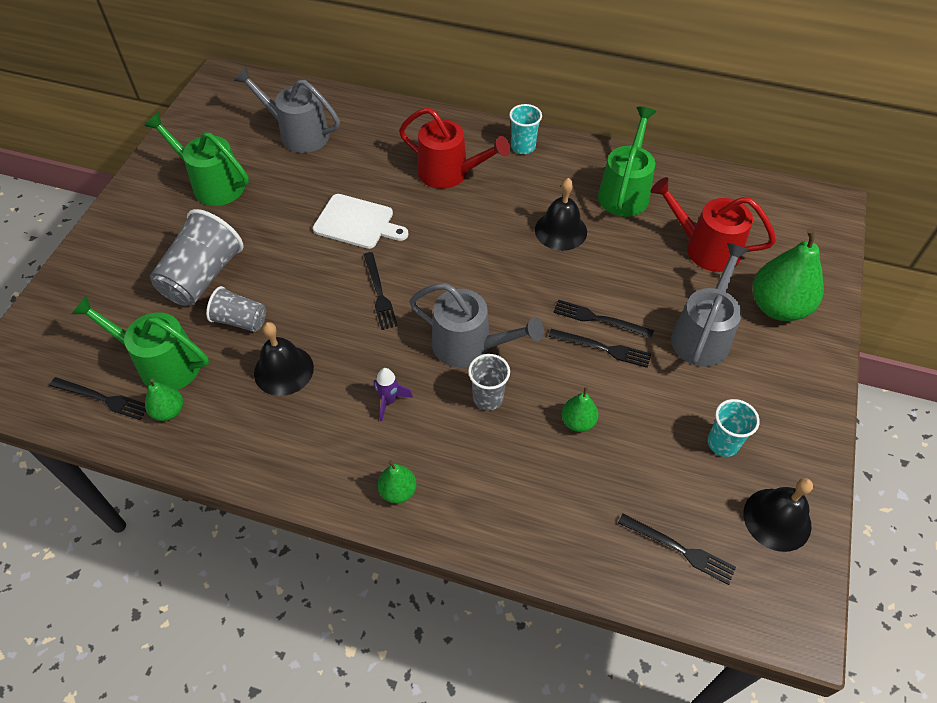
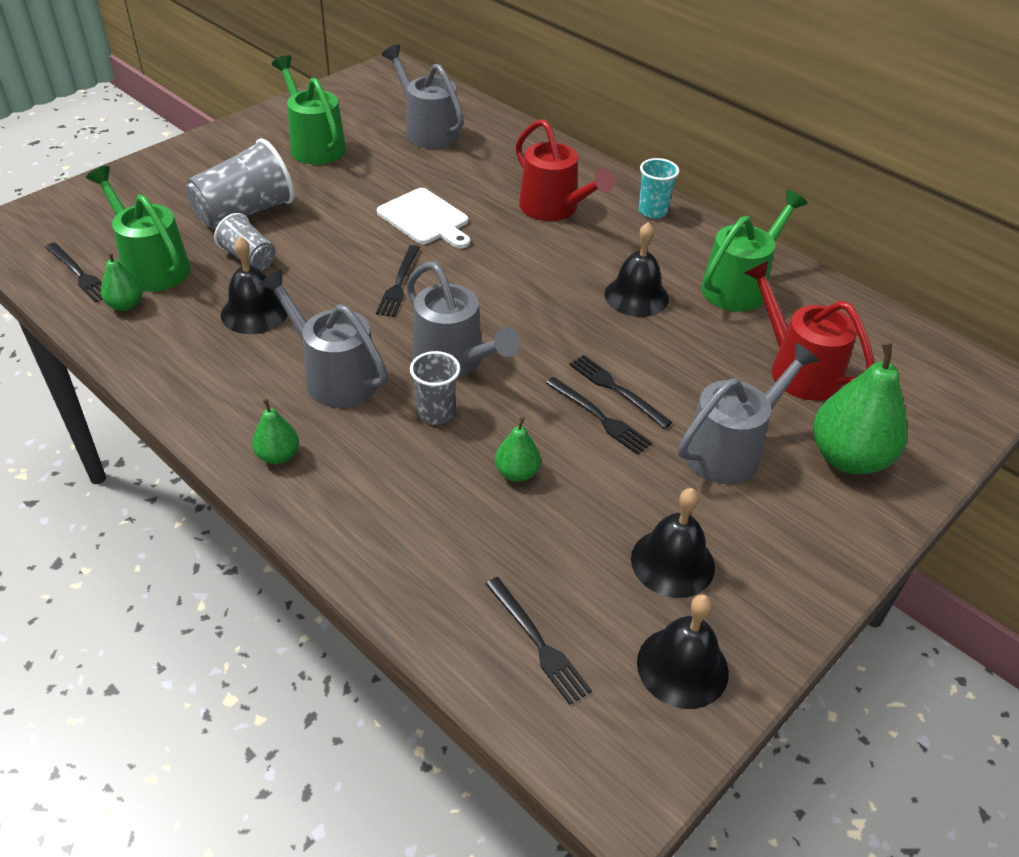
camera: 25 degrees right, 10 degrees down
(389, 401) = (334, 376): purple rocket -> grey watering can
(722, 443) = (672, 562): turquoise cup -> black bell

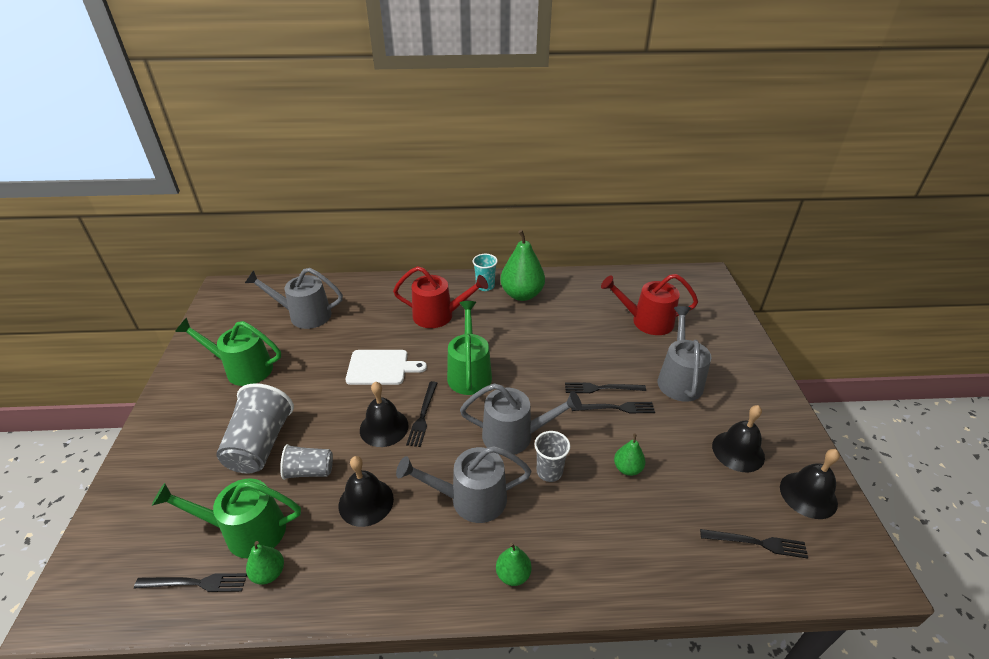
camera: 45 degrees left, 5 degrees down
(399, 283) = (423, 416): black fork -> black fork turned 45 degrees clockwise
(636, 296) = (541, 334): black bell -> black bell (384, 427)
(739, 286) = (572, 298): green watering can -> green watering can (469, 372)
(848, 458) = (716, 347): green pear -> green pear (522, 294)

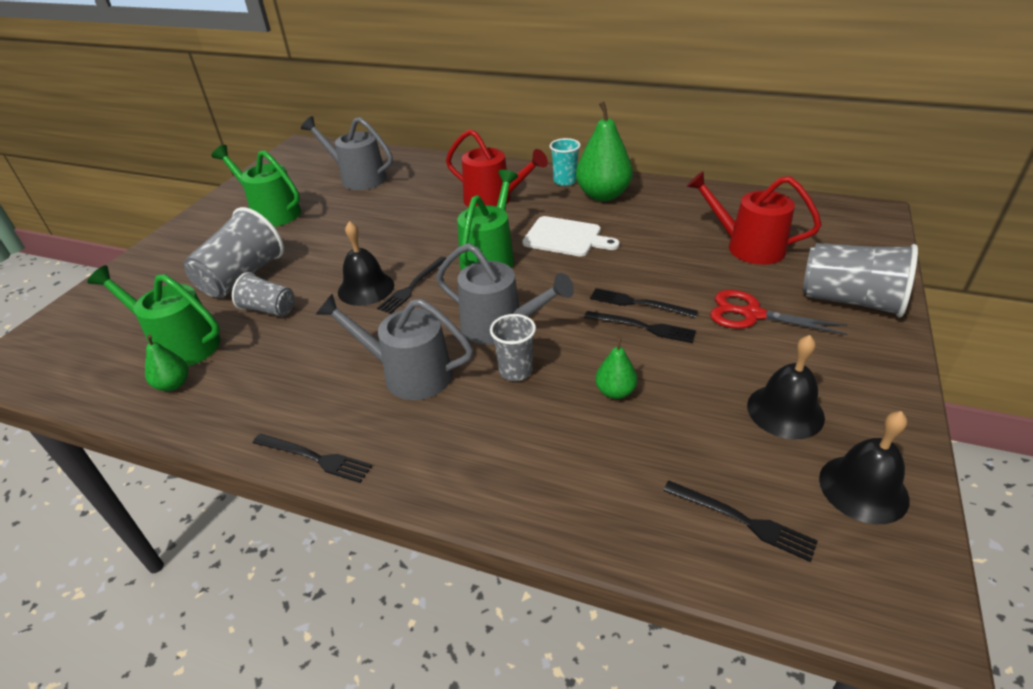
camera: 25 degrees right, 0 degrees up
(195, 583) = (110, 374): black fork -> black fork (315, 458)
(366, 502) = (302, 349): black bell -> none
(381, 367) = (400, 235): white cutting board -> white cutting board (566, 237)
(513, 574) = (404, 458): green pear -> none
(679, 378) = (752, 314): grey watering can -> red scissors
(731, 352) = (850, 301): none -> grey cup

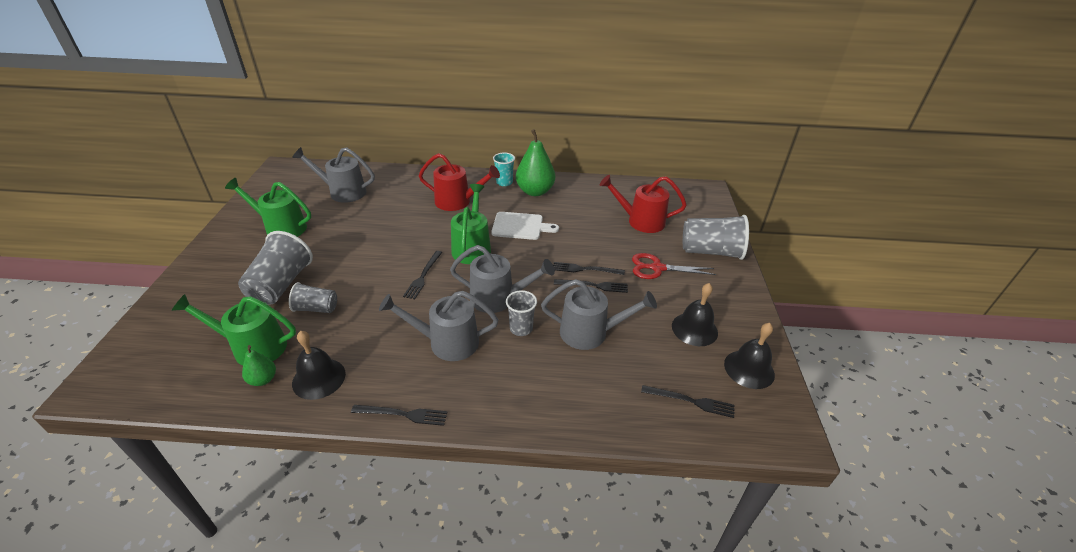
camera: 20 degrees left, 0 degrees up
(366, 288) = (387, 282): black bell -> black bell (319, 378)
(615, 392) = (591, 333): green pear -> grey watering can

